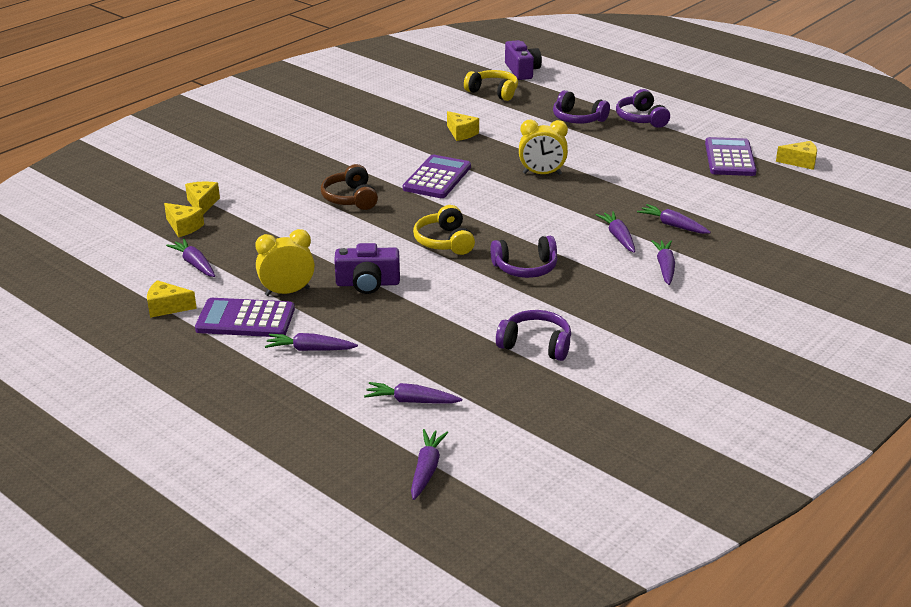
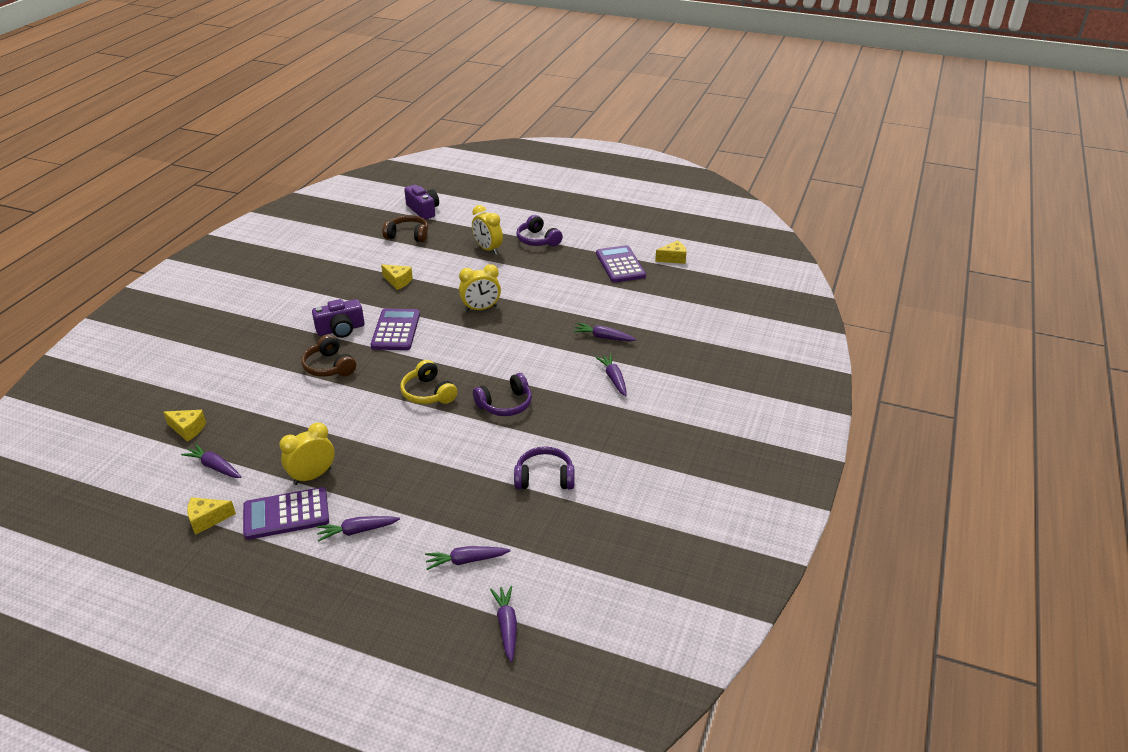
camera: 20 degrees left, 5 degrees up
(202, 204) = (196, 401): yellow cheese -> none
(368, 283) = (380, 450): purple camera -> purple camera (341, 329)
(493, 92) = (408, 235): yellow headphones -> brown headphones
(578, 119) = (488, 249): purple headphones -> yellow clock
(618, 237) = (566, 358): purple carrot -> none

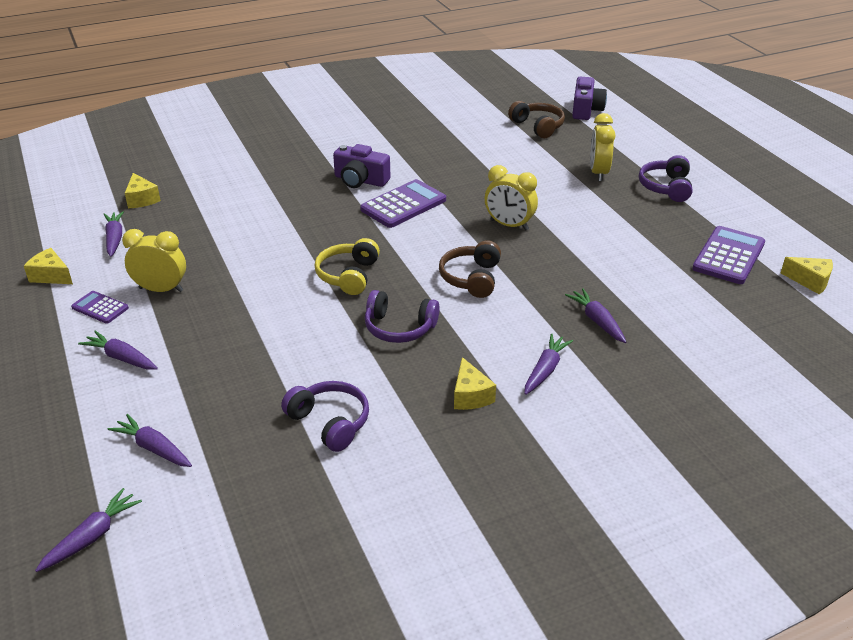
camera: 45 degrees right, 0 degrees up
(286, 514) = (100, 308): purple calculator -> purple calculator, size x0.56
(329, 366) = (306, 206): brown headphones -> brown headphones (471, 278)
(398, 281) = (468, 163): yellow cheese -> yellow cheese (470, 395)

